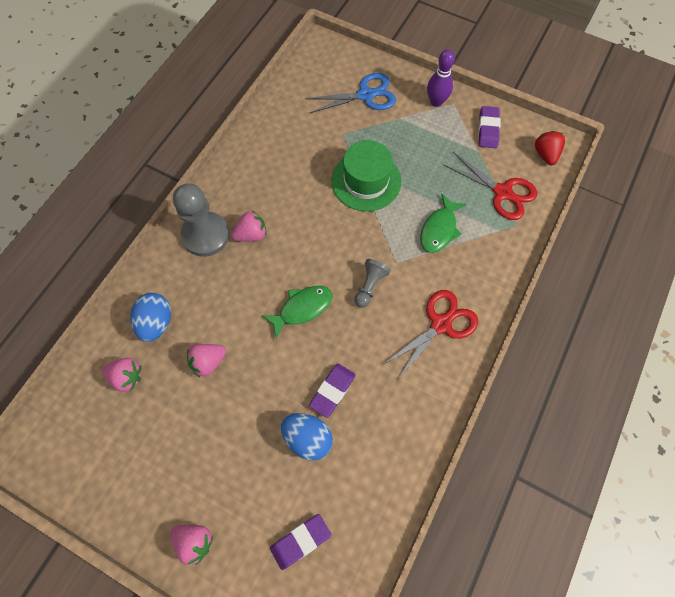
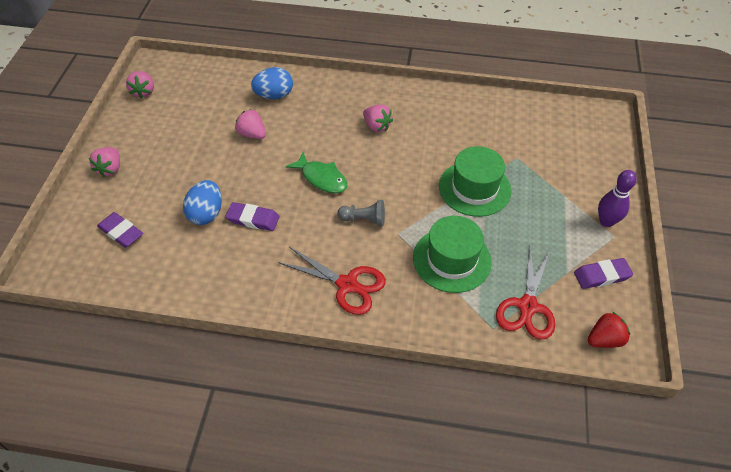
camera: 70 degrees right, 15 degrees down
(127, 377) = (225, 94): pink strawberry -> pink strawberry (143, 92)
(205, 235) = (362, 99): grey pawn -> none
(366, 95) = (574, 163): blue scissors -> none
(439, 229) = (451, 259): green fish -> green hat

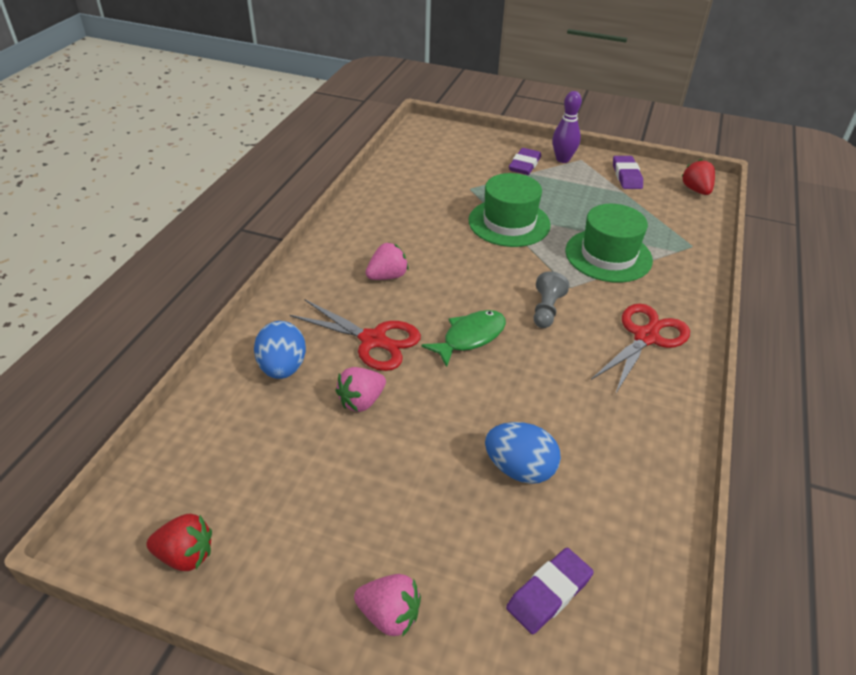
camera: 80 degrees left, 10 degrees down
(143, 92) = (186, 555): pink strawberry -> red strawberry
(253, 219) = (536, 414): purple eraser -> purple eraser (524, 165)
(527, 307) = (665, 221): red scissors -> red scissors (373, 340)

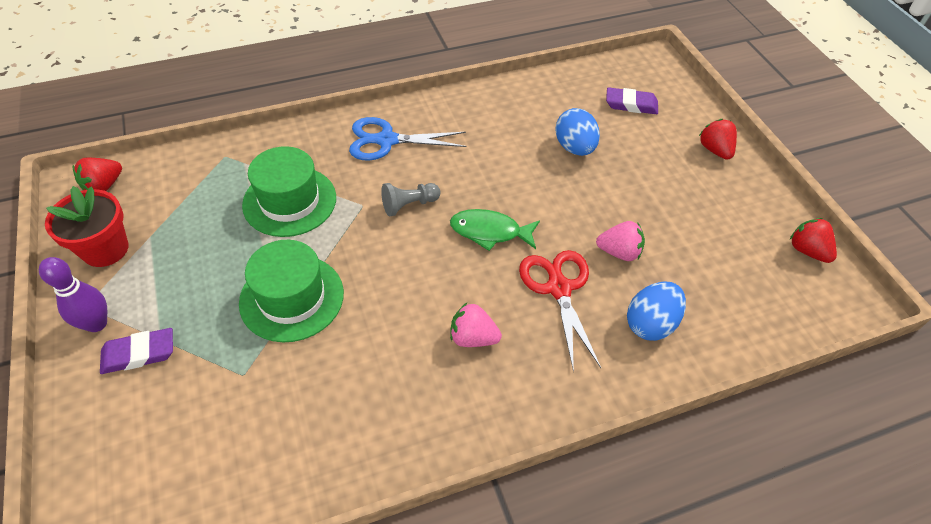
camera: 130 degrees left, 10 degrees up
(389, 615) = (715, 150): pink strawberry -> red strawberry
(626, 176) = (105, 249): purple eraser -> red flower pot
(646, 337) = (386, 140): red scissors -> blue scissors

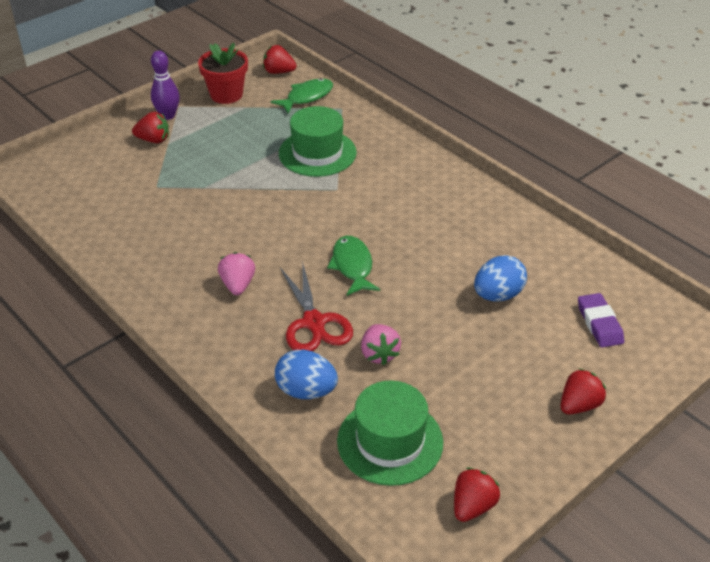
camera: 70 degrees right, 10 degrees down
(139, 353) = (153, 140): purple eraser -> red strawberry
(178, 177) = (306, 97): none -> green fish
(292, 297) = (228, 185): green hat -> green hat (390, 441)
(386, 140) = (418, 179): blue scissors -> none
(409, 205) = (353, 213): grey pawn -> none
(558, 288) = (314, 323): red scissors -> red scissors turned 105 degrees clockwise

